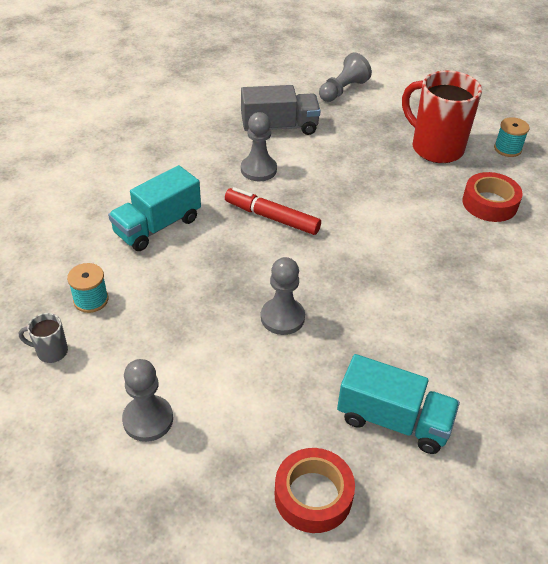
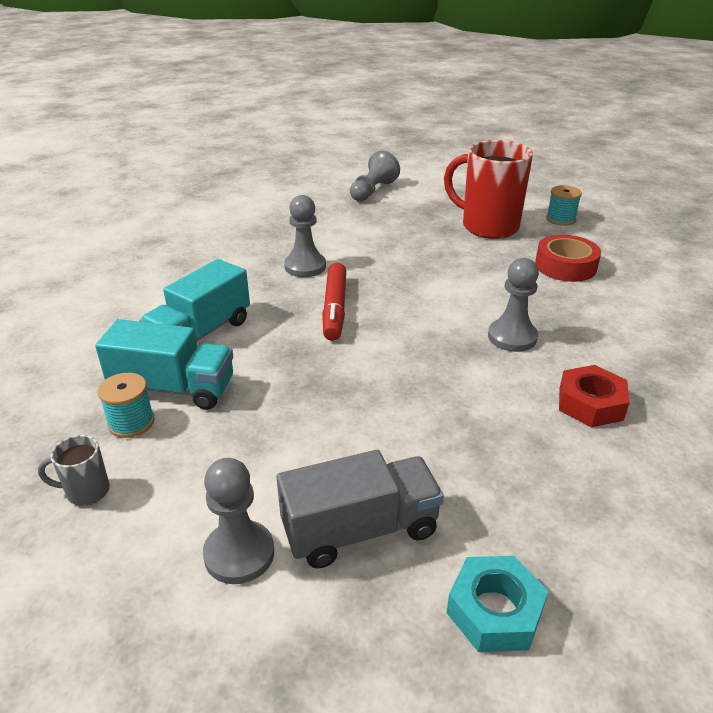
camera: 10 degrees left, 10 degrees down
(272, 218) = (335, 308): red marker -> red marker turned 105 degrees counterclockwise
(279, 127) = (316, 228): grey truck -> grey truck (360, 530)
(282, 317) = (380, 406): grey pawn -> grey pawn (512, 337)
(313, 495) = (494, 611): red tape -> turquoise nut
(393, 420) = (558, 498): turquoise truck -> turquoise truck (173, 388)
(452, 345) = (590, 404): none -> red nut

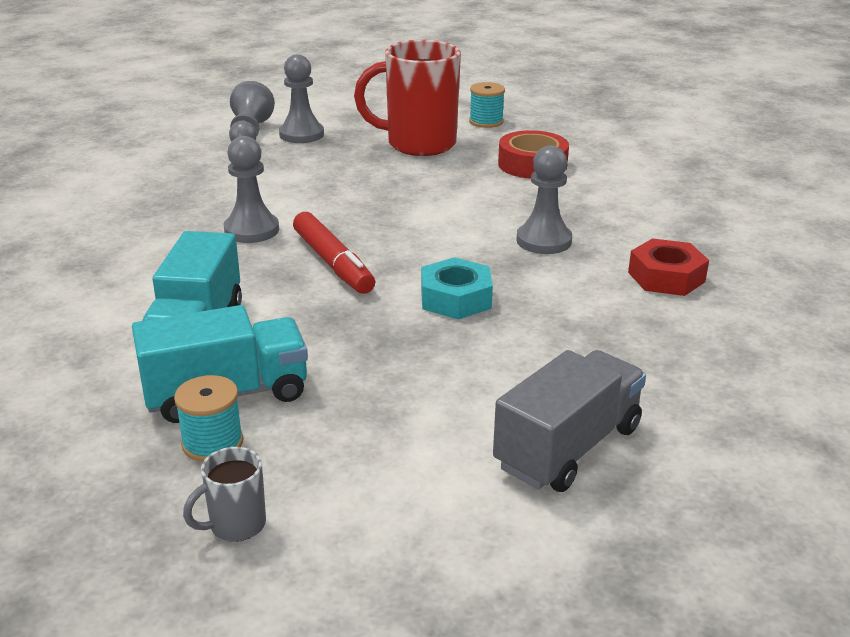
camera: 30 degrees left, 5 degrees down
(239, 554) = (473, 512): grey pawn -> grey pawn (301, 134)
(494, 611) = (742, 462): turquoise nut -> turquoise nut (456, 298)

